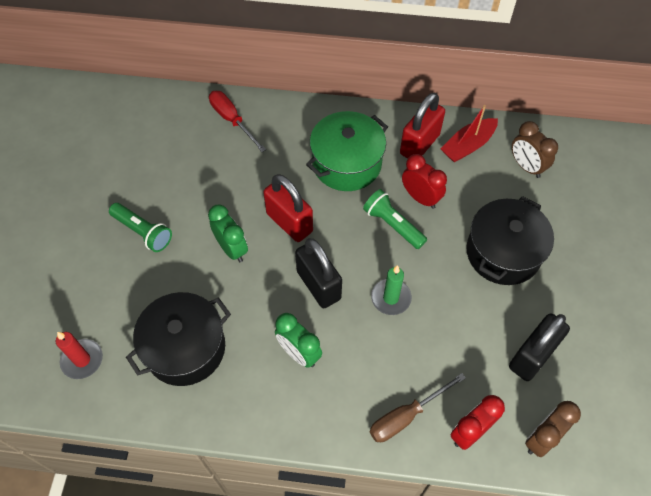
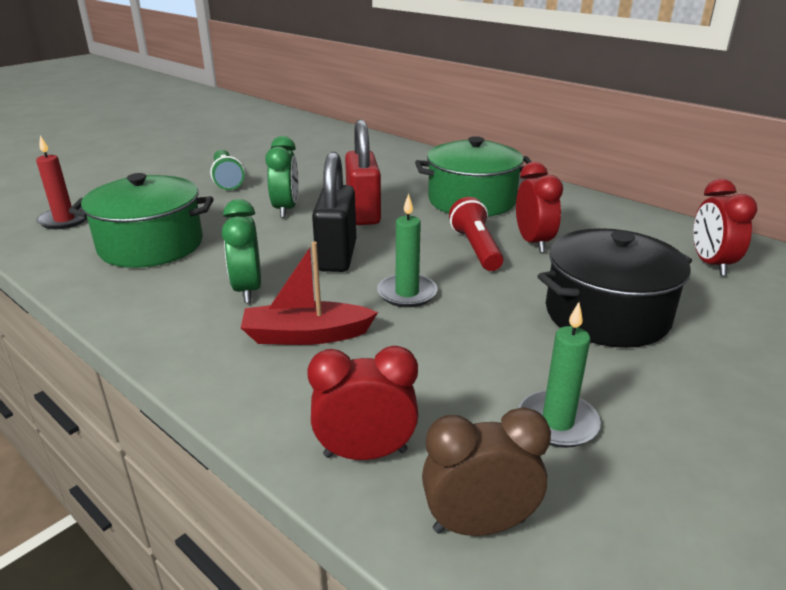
camera: 35 degrees right, 30 degrees down
(185, 348) = (151, 245): black pot -> green pot
(232, 120) = (390, 154): red screwdriver -> none
(393, 225) = (476, 248): green flashlight -> red flashlight
(406, 416) = (296, 392): brown screwdriver -> none
(419, 144) = (573, 212): red padlock -> none
(468, 146) = (637, 229): red boat -> red boat (306, 335)
(526, 166) = (711, 264): brown clock -> red clock
(532, 356) = (557, 422): black padlock -> green candle

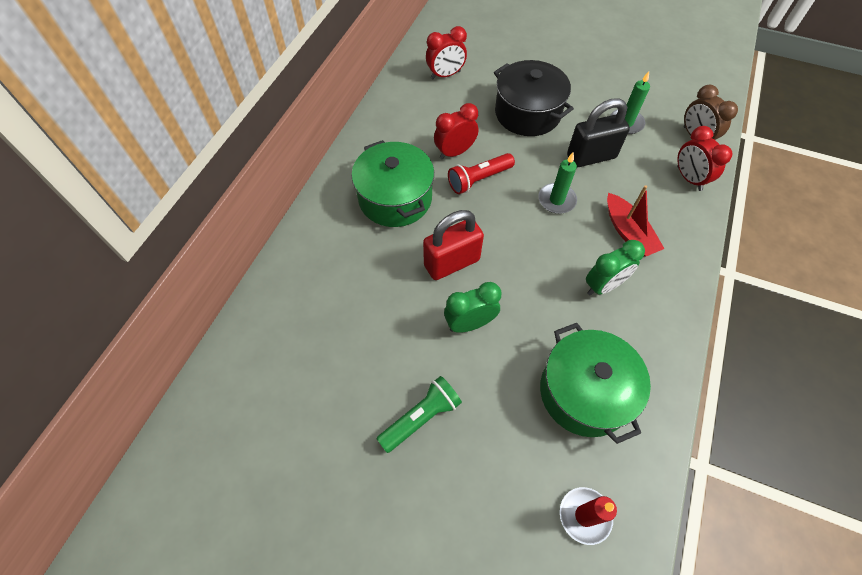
camera: 110 degrees left, 30 degrees up
(336, 256) = (531, 253): black padlock -> black padlock (591, 157)

